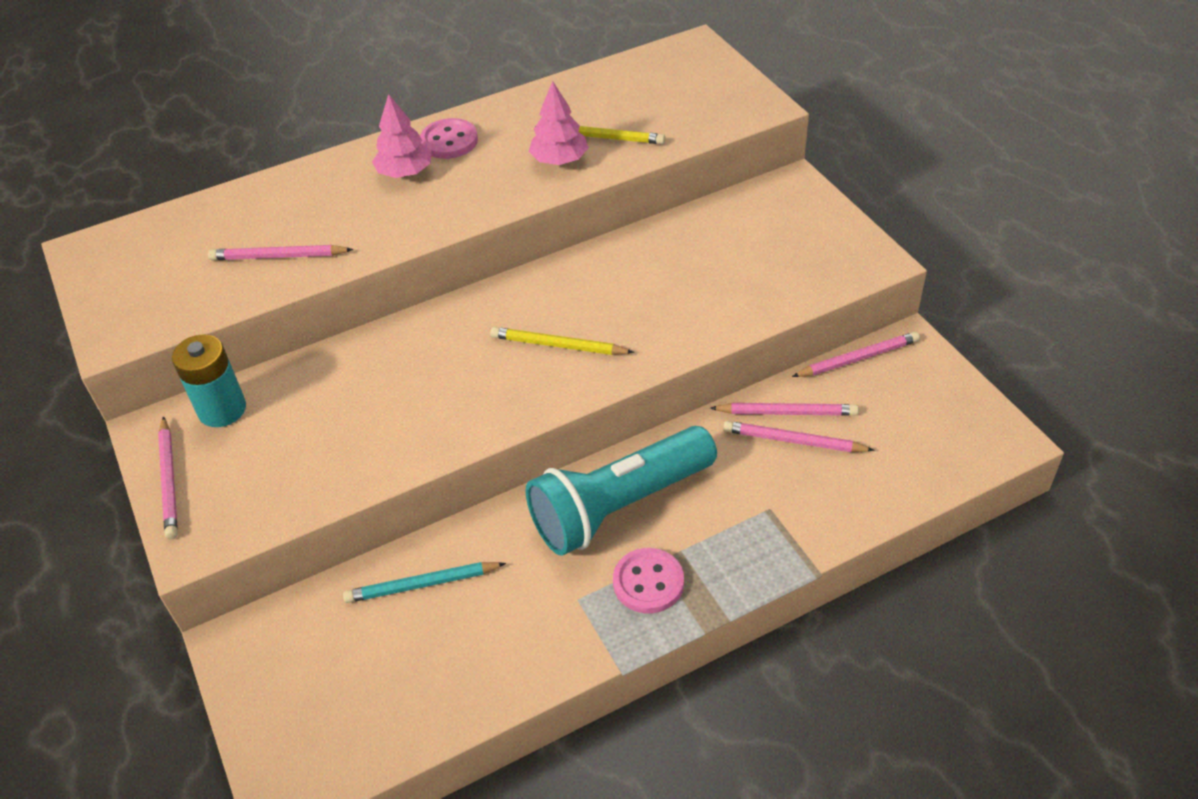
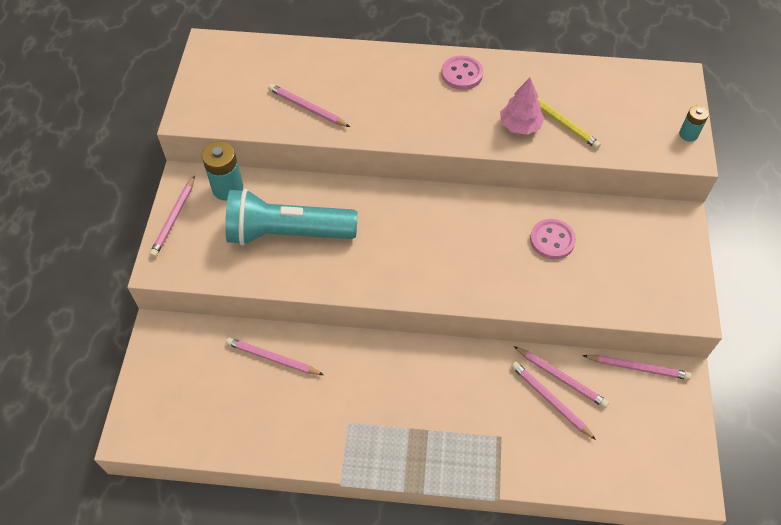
camera: 30 degrees right, 10 degrees up
(405, 172) = (419, 84): pink tree -> none
(421, 584) = (272, 358): turquoise pencil -> pink pencil
(558, 345) = (439, 254): yellow pencil -> none
(619, 506) = (413, 378): turquoise flashlight -> turquoise flashlight (287, 233)
(648, 582) = (394, 438): pink button -> pink button (552, 240)
(747, 90) = (688, 134): none -> turquoise battery

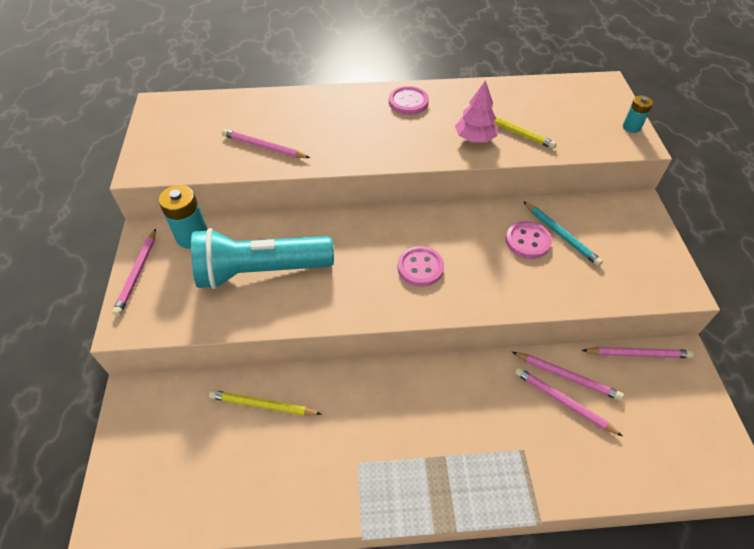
camera: 10 degrees left, 5 degrees down
(272, 358) = (263, 405): pink pencil -> yellow pencil
(439, 252) = (420, 267): none -> pink button
(588, 239) = (561, 235): none -> turquoise pencil

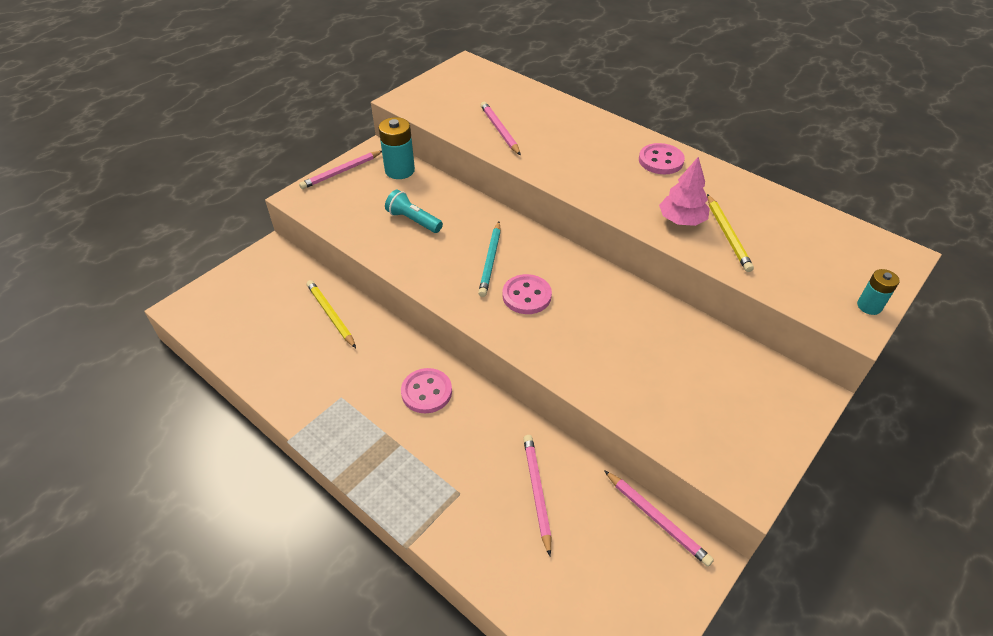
camera: 45 degrees right, 5 degrees down
(261, 271) = (413, 220): turquoise flashlight -> turquoise flashlight, size x0.48
(527, 241) = (646, 341): pink button -> pink button (426, 392)
(561, 235) = (685, 359): turquoise pencil -> turquoise pencil (490, 261)
(567, 377) = (565, 479): pink pencil -> none

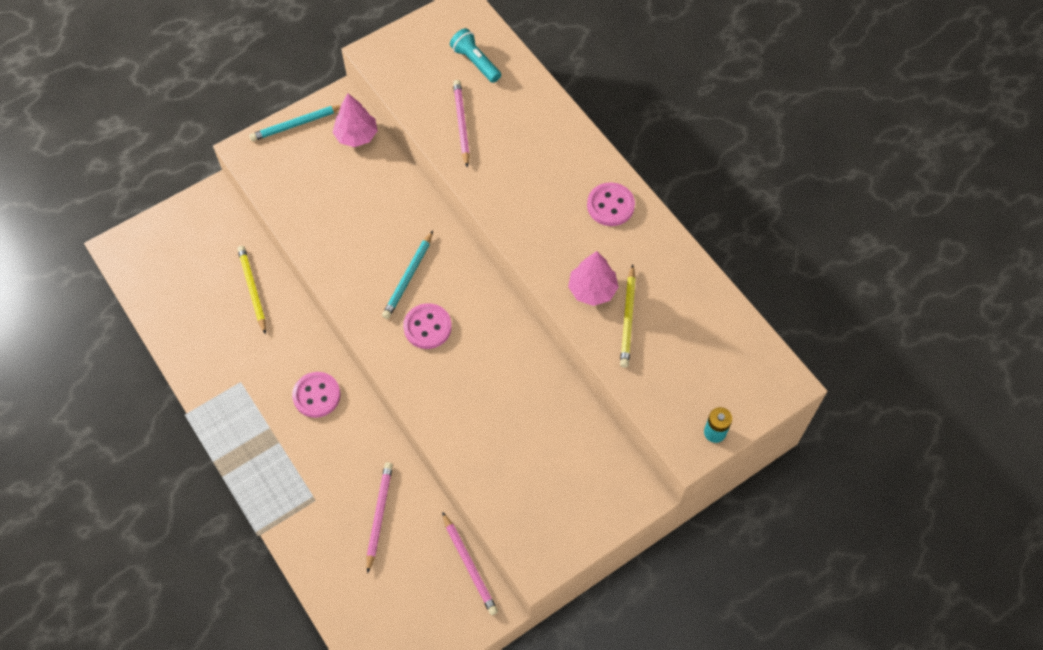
camera: 15 degrees right, 15 degrees up
(341, 172) = (296, 124): pink pencil -> turquoise pencil
(399, 170) = (356, 135): turquoise battery -> pink tree
(413, 220) = (350, 208): turquoise flashlight -> turquoise flashlight (475, 62)

